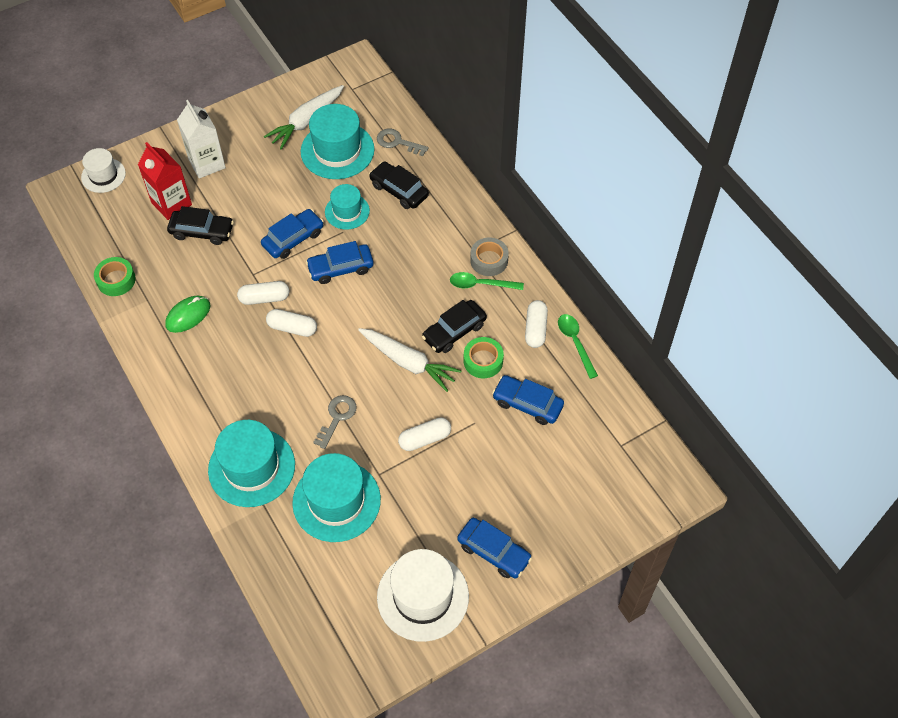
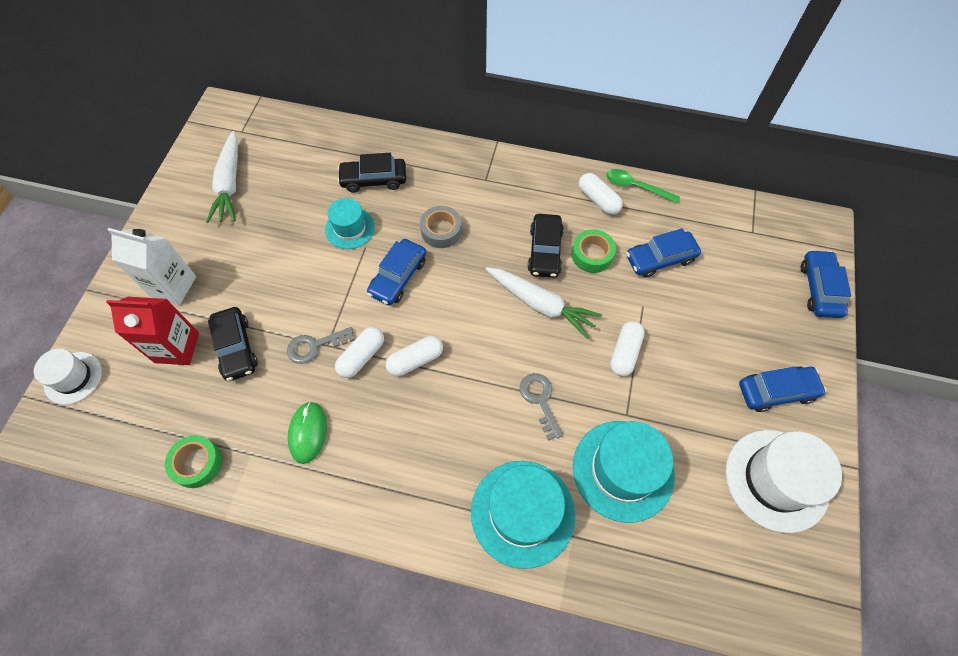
camera: 45 degrees left, 5 degrees up
(202, 231) = (236, 348): black car -> black car turned 105 degrees clockwise
(293, 239) = (329, 286): blue car -> blue car (819, 289)
(337, 150) = (285, 187): turquoise hat -> none
(397, 142) = (329, 144): grey key -> grey key (315, 346)
(408, 362) = (540, 305): white carrot -> white carrot turned 45 degrees clockwise
(481, 284) = (521, 200): green spoon -> none
(489, 260) = (505, 178): grey tape -> grey tape (441, 231)

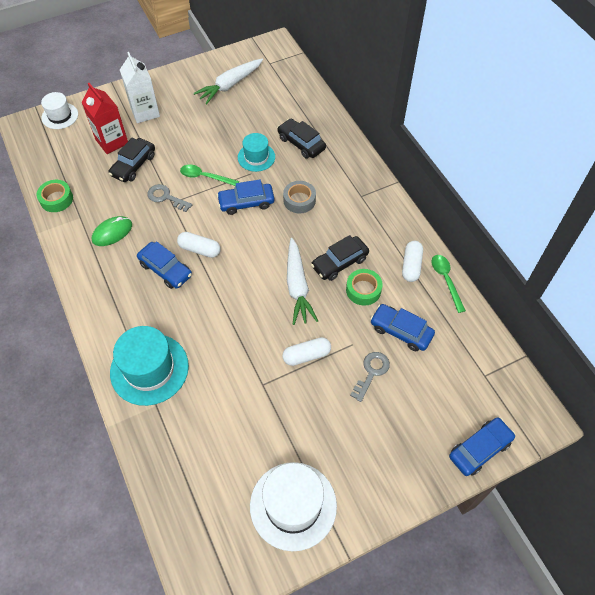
camera: 50 degrees right, 5 degrees down
(327, 290) = (205, 177): none -> green spoon
(361, 356) = (179, 223): white capsule -> none
(540, 400) = (230, 330): grey key -> grey key (371, 372)
(623, 470) = (222, 406): turquoise hat -> none
(776, 391) = (362, 467): blue car -> blue car (165, 269)

